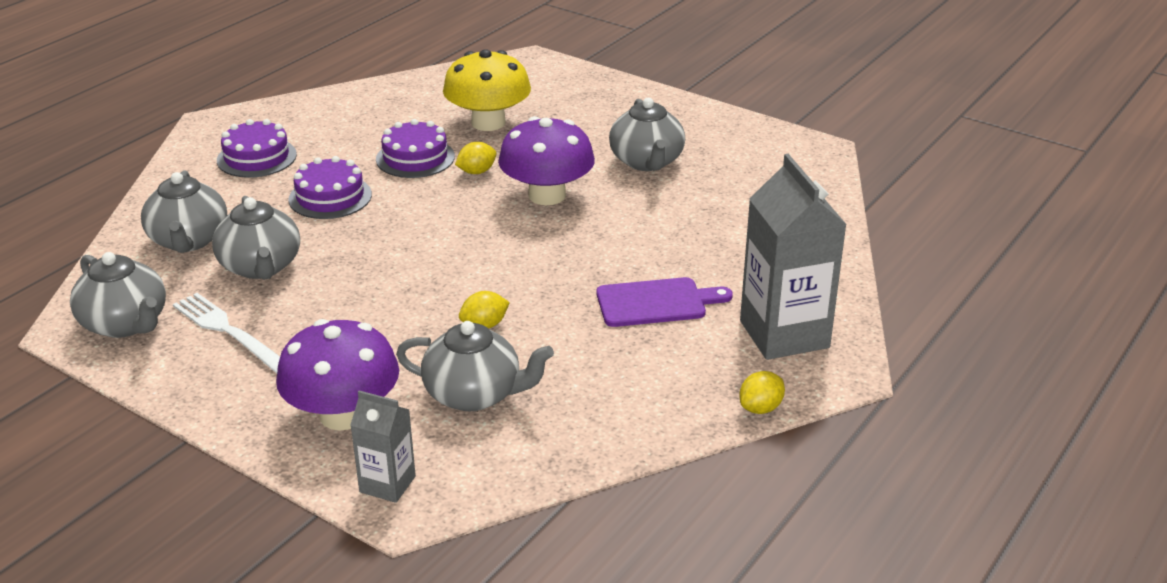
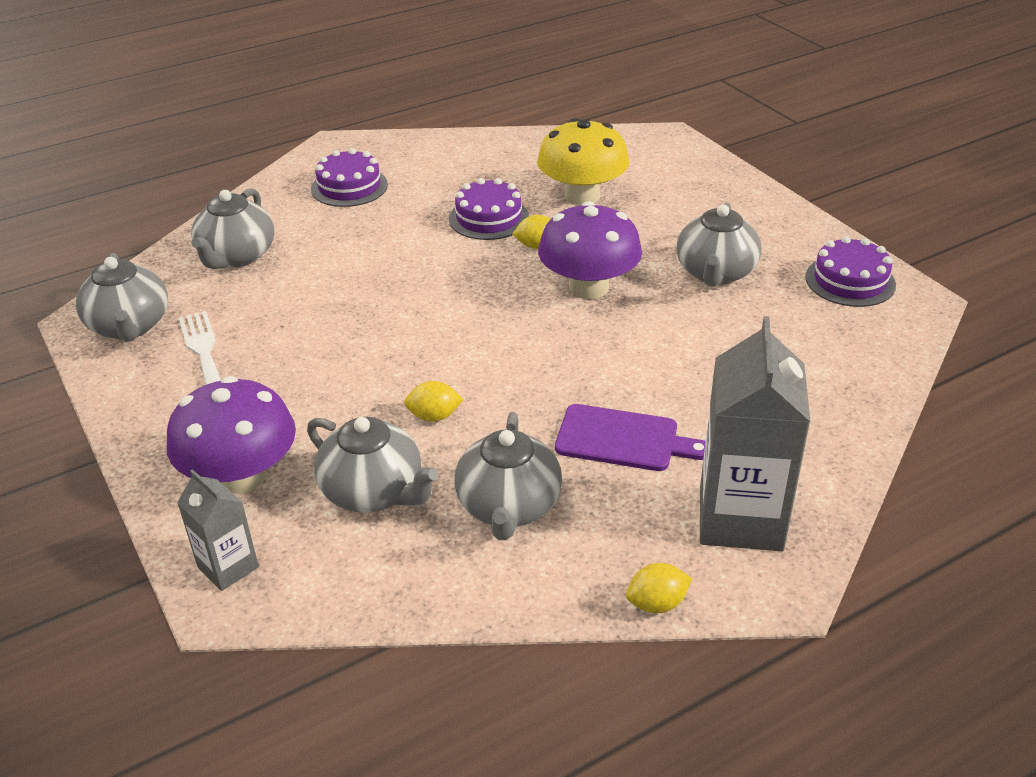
camera: 25 degrees right, 5 degrees up
(260, 267) = (277, 298): grey teapot -> grey teapot (508, 507)
(330, 197) = (385, 241): purple cake -> purple cake (850, 281)

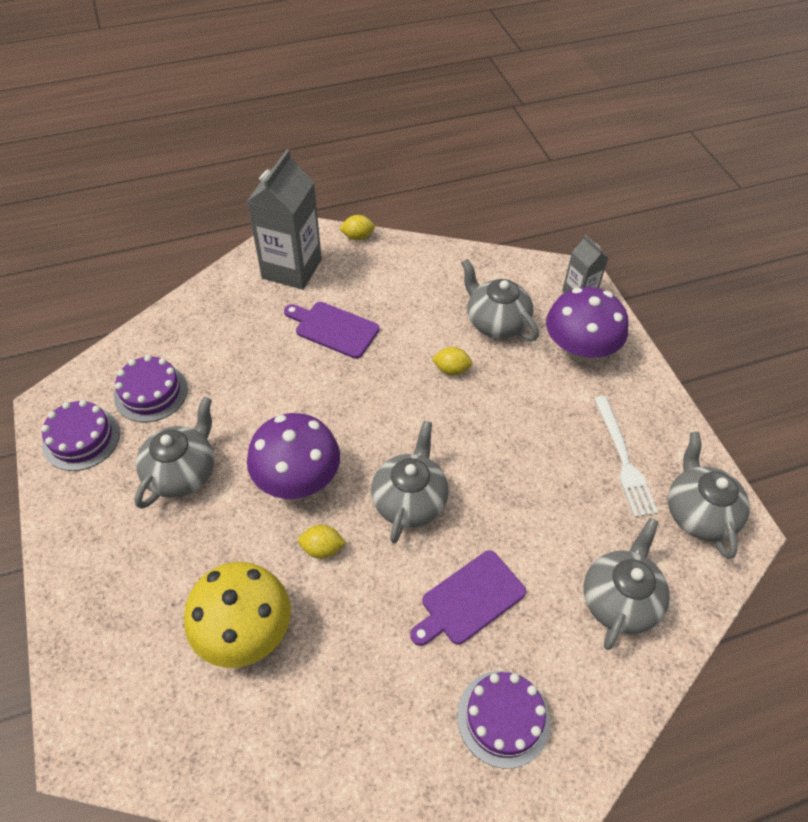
camera: 170 degrees left, 15 degrees up
(384, 237) = (469, 599): none -> purple cutting board
(489, 218) = (356, 609): purple cake -> purple cake (151, 392)
(508, 507) = (418, 298): grey teapot -> grey teapot (410, 500)

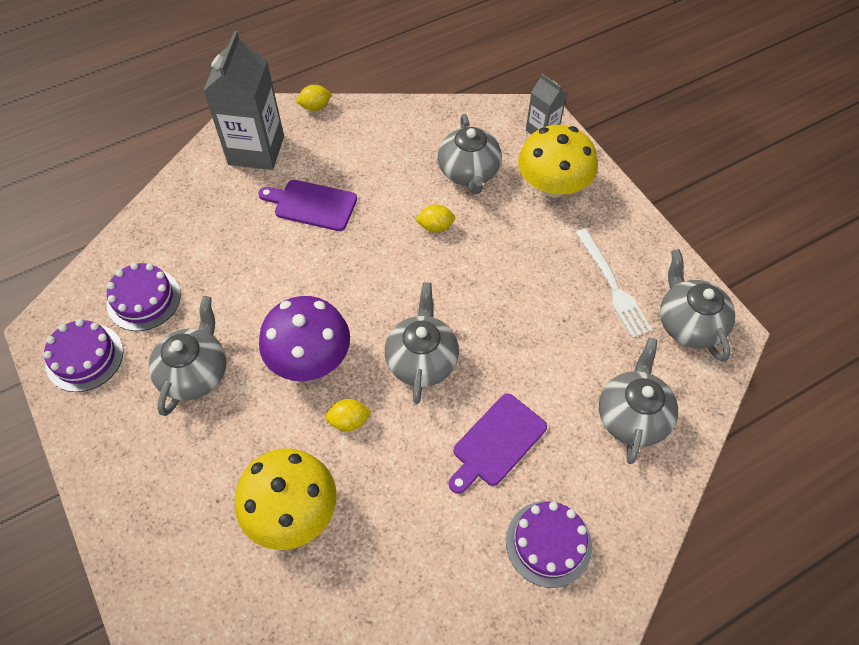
camera: 10 degrees left, 5 degrees up
(496, 322) = (468, 172): grey teapot -> grey teapot turned 135 degrees counterclockwise
(579, 348) = (553, 185): purple mushroom -> yellow mushroom

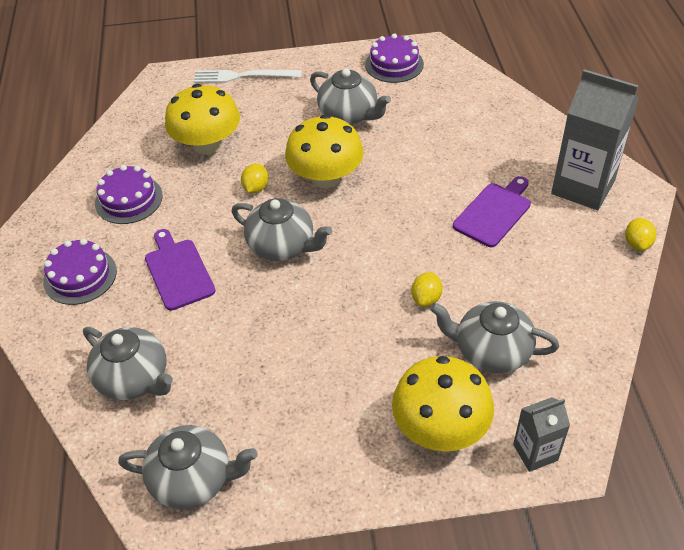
camera: 115 degrees right, 10 degrees down
(144, 299) = (433, 97): purple cake -> purple cake (129, 199)
(309, 358) = (326, 177): purple mushroom -> yellow mushroom
(612, 286) = (277, 427): white fork -> white fork (243, 76)

